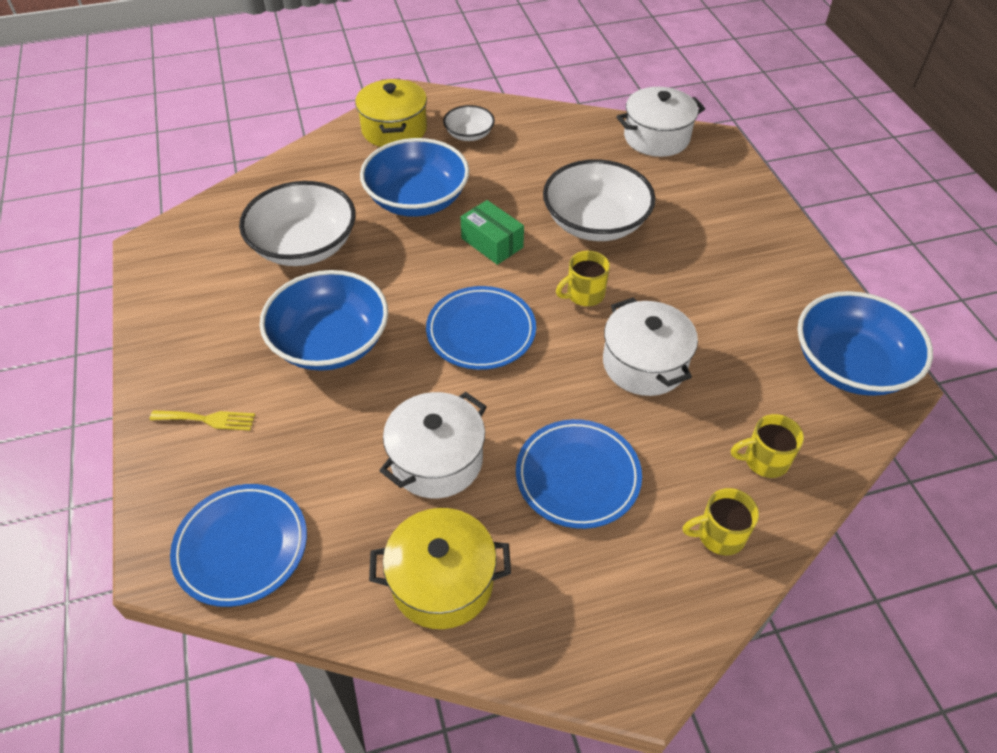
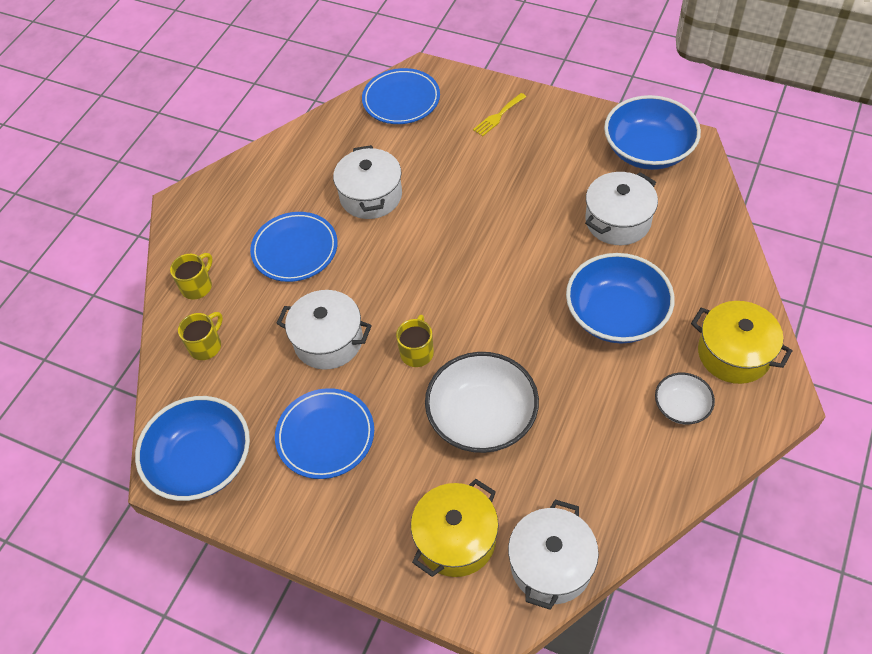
camera: 135 degrees right, 5 degrees up
(304, 246) = (618, 221): white bowl -> white pot
(330, 342) = (507, 192): blue bowl -> blue bowl (648, 150)
(442, 581) = (303, 161): yellow pot -> yellow pot (456, 539)
(481, 331) = (442, 271): blue plate -> blue plate (325, 436)
(492, 243) = (521, 332): green box -> none

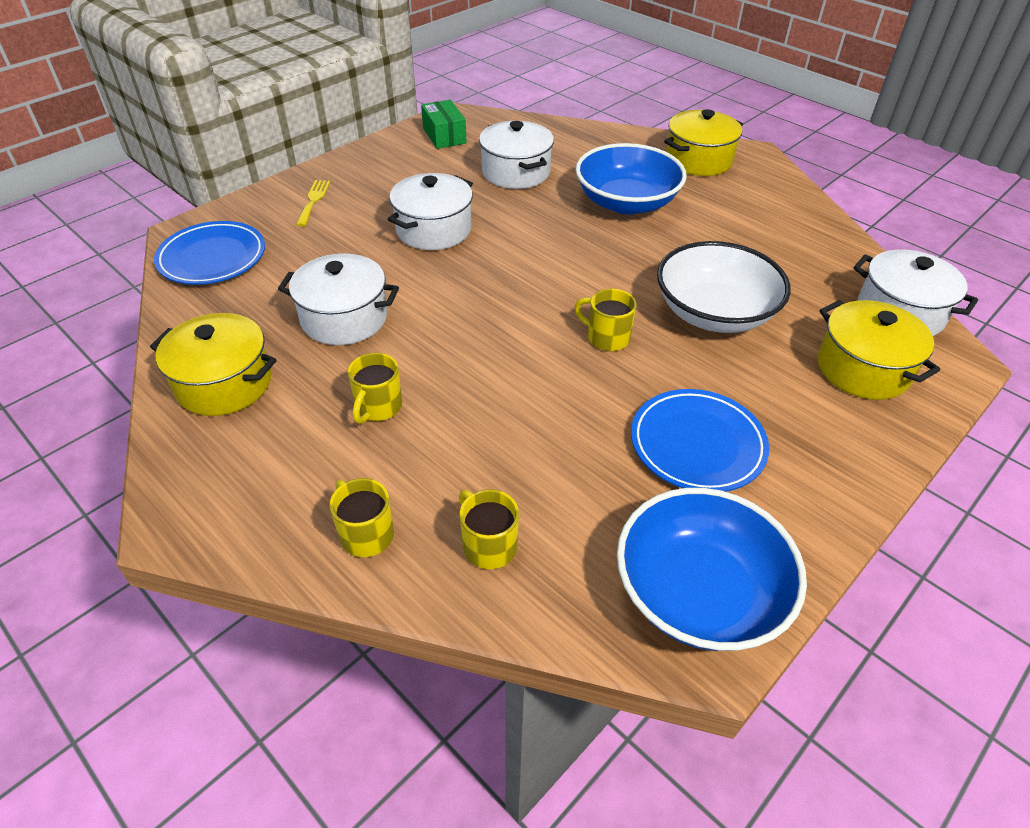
camera: 75 degrees left, 10 degrees down
(287, 169) = (224, 383): none -> yellow pot
(295, 250) = (378, 407): blue plate -> yellow mug
(328, 341) = (551, 409): white pot -> white pot (433, 230)
(498, 116) = (313, 200): yellow fork -> yellow fork turned 150 degrees counterclockwise
(648, 150) = (444, 136): blue bowl -> green box
(681, 406) = (743, 198): white bowl -> none

